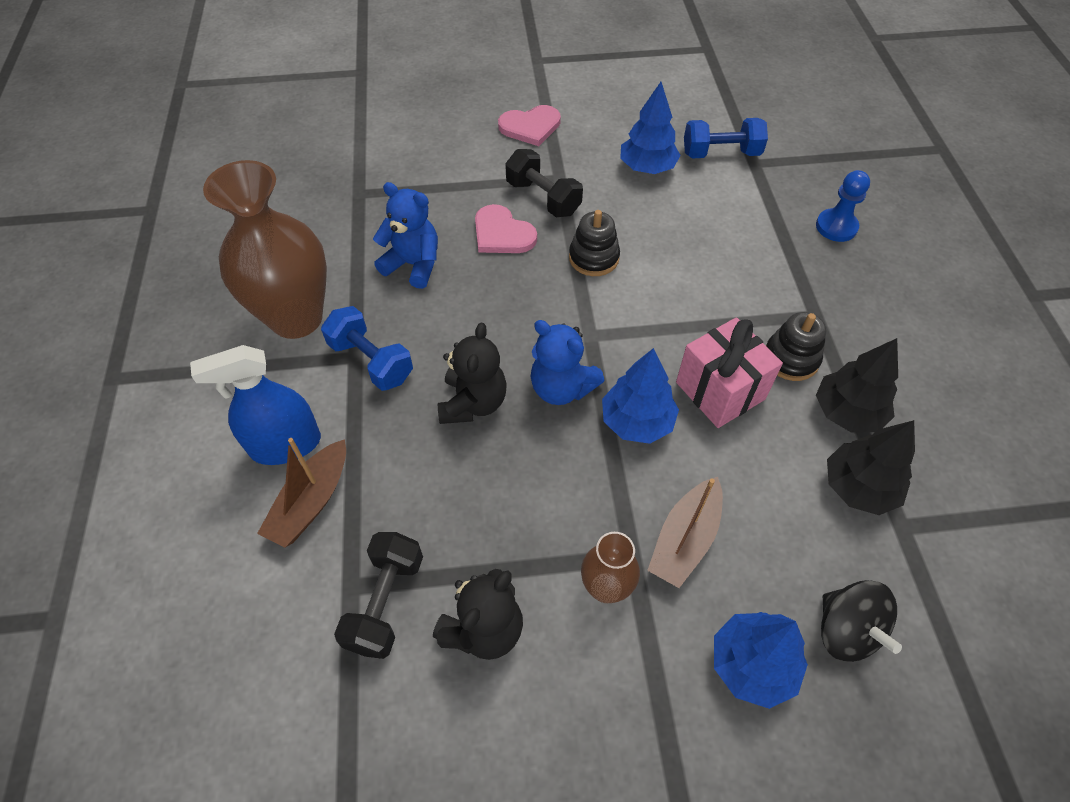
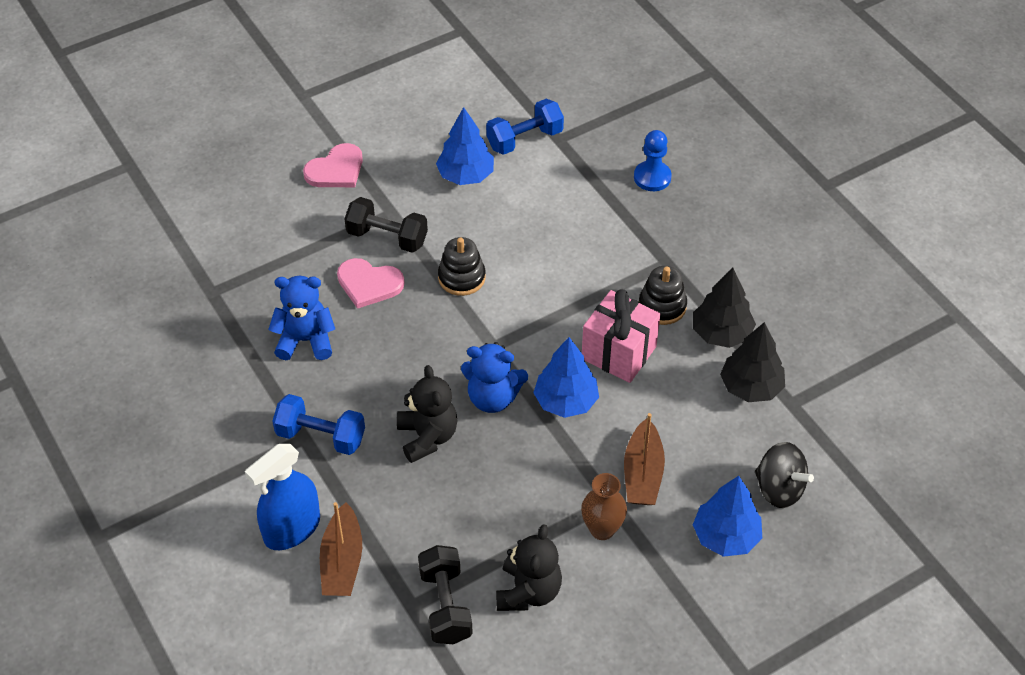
camera: 25 degrees left, 5 degrees down
(296, 318) = (230, 425): brown vase -> none

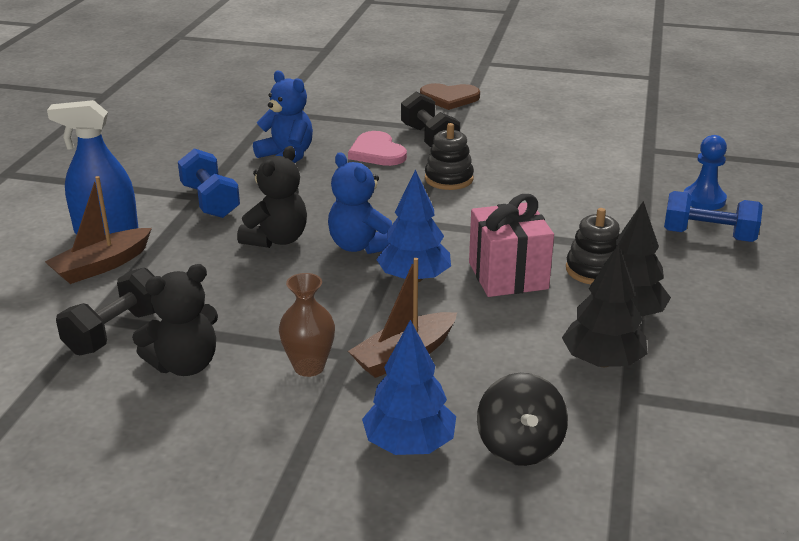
camera: 45 degrees right, 20 degrees down
(336, 170) = (449, 98): pink heart -> brown heart
(465, 175) = (540, 136): blue tree -> none
(524, 139) = (619, 139): blue dumbbell -> blue dumbbell (708, 236)

